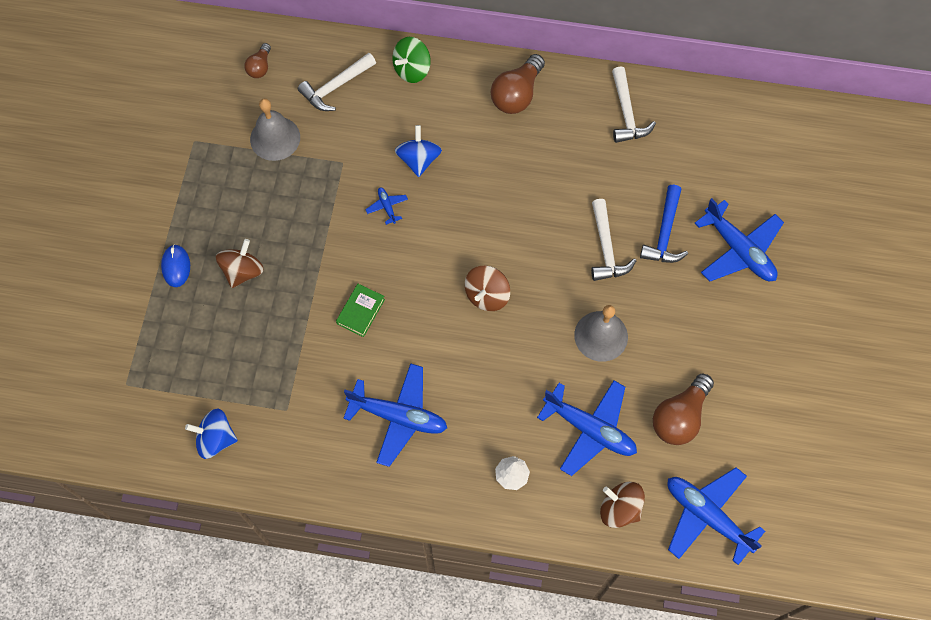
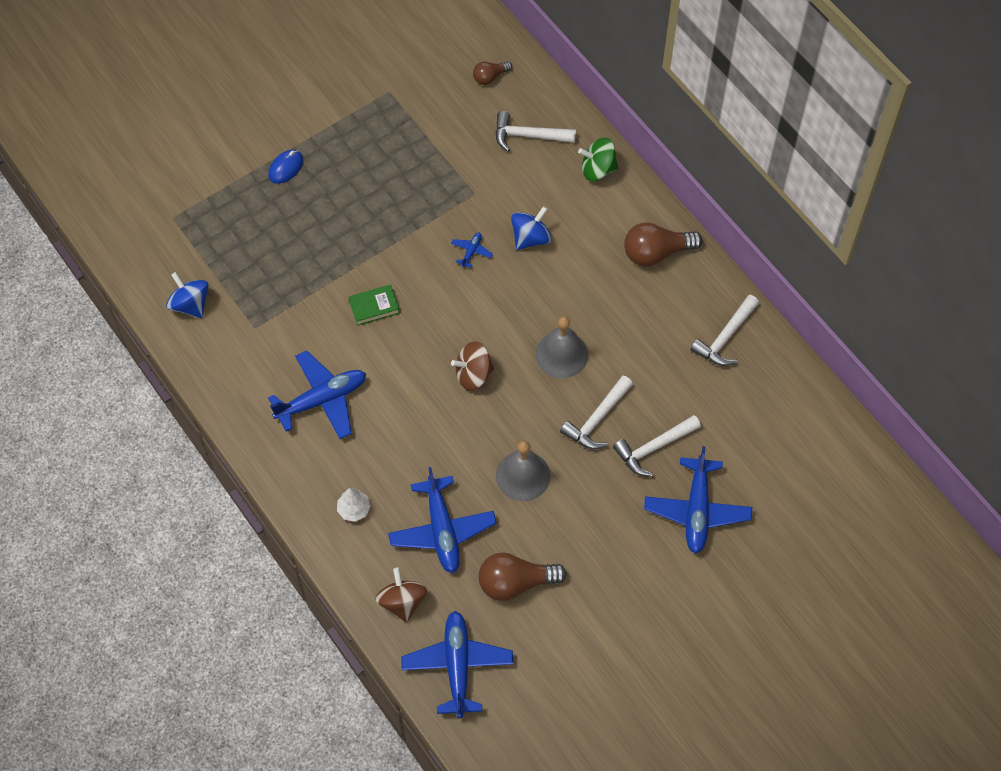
camera: 45 degrees right, 5 degrees down
(243, 271) = (325, 209): brown spinning top -> none
(275, 138) = (446, 136): grey bell -> grey bell (561, 354)
(398, 416) = (322, 400): blue plane -> blue plane turned 90 degrees counterclockwise
(664, 233) = (653, 448): blue hammer -> white hammer

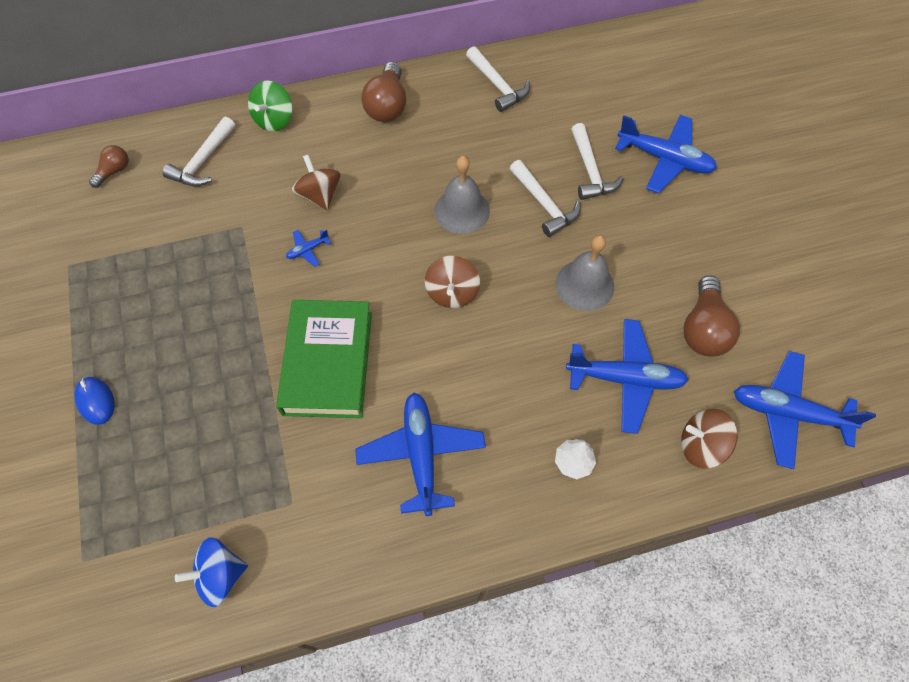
camera: 70 degrees left, 0 degrees up
(374, 307) = (327, 362): green book -> green book, size x2.20
(471, 251) = (308, 250): blue plane -> blue plane turned 75 degrees counterclockwise
(490, 77) = (114, 171): brown light bulb -> brown light bulb turned 135 degrees counterclockwise
(530, 238) = (319, 195): blue spinning top -> brown spinning top

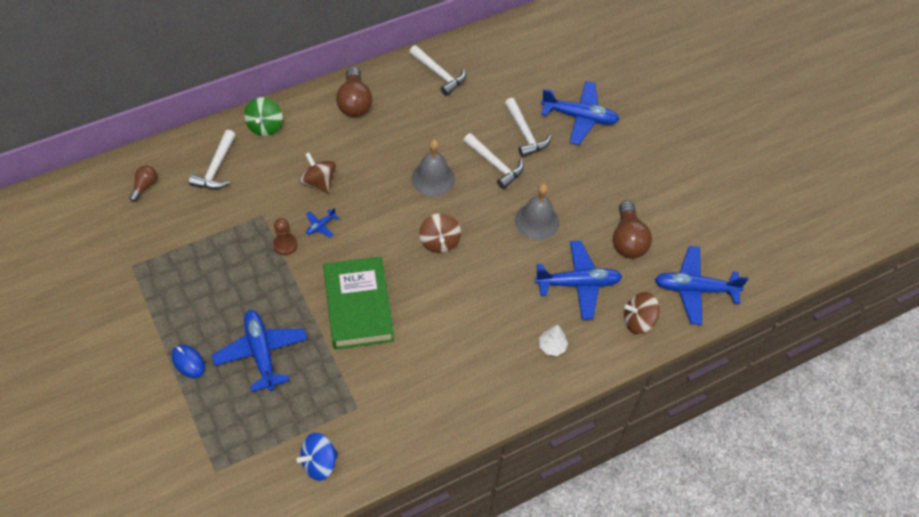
camera: 15 degrees left, 5 degrees down
(258, 267) = (285, 245): none -> brown pawn
(421, 454) = (443, 359): blue plane -> blue plane (261, 353)

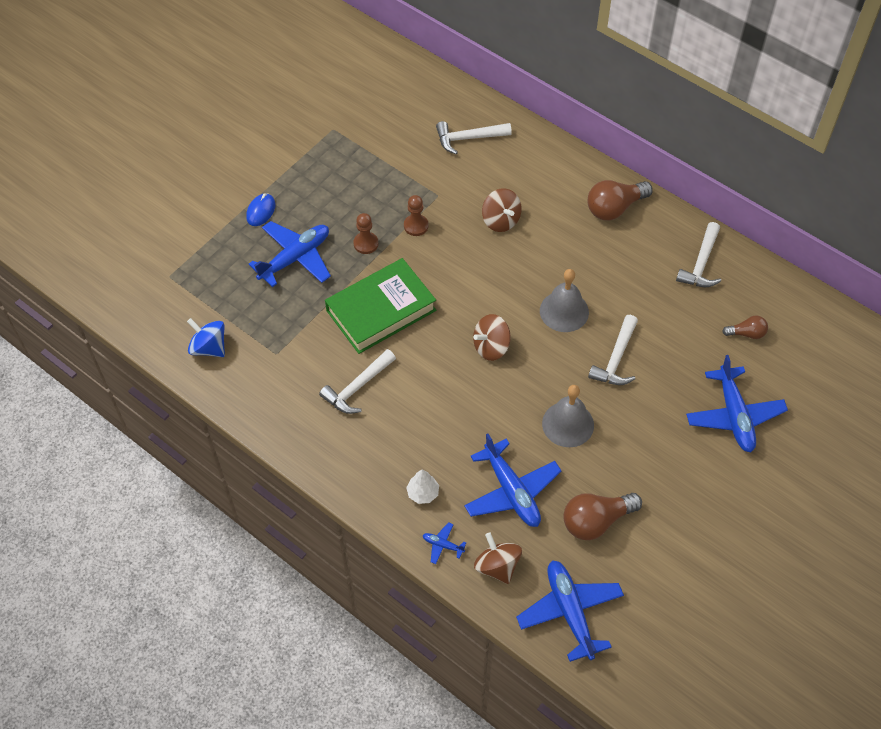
camera: 70 degrees right, 0 degrees up
(145, 186) = (418, 99): brown light bulb -> brown light bulb (746, 333)
(265, 126) = (538, 152): green spinning top -> none
(280, 290) = (366, 244): none -> brown pawn
(318, 182) = (501, 220): brown spinning top -> brown spinning top turned 120 degrees clockwise
(320, 226) = (452, 243): blue plane -> blue plane (443, 545)
(525, 134) = (675, 371): white hammer -> white hammer (357, 387)

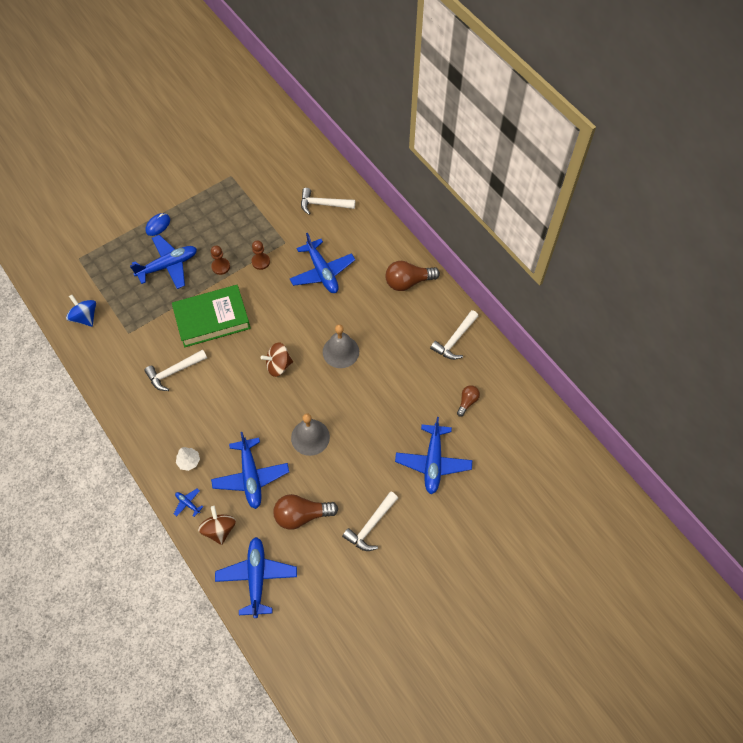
camera: 15 degrees right, 5 degrees up
(501, 220) = (322, 272): brown spinning top -> blue plane
(616, 359) = (364, 397): white hammer -> white hammer (371, 526)
(746, 333) = (467, 402): brown light bulb -> brown light bulb turned 75 degrees counterclockwise

